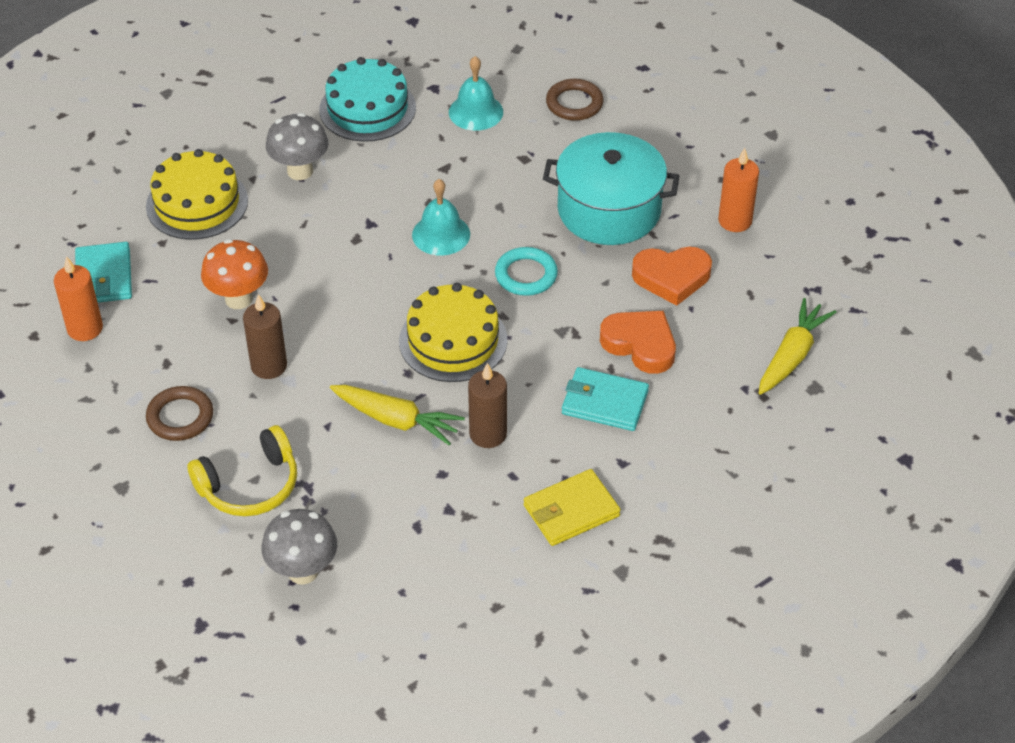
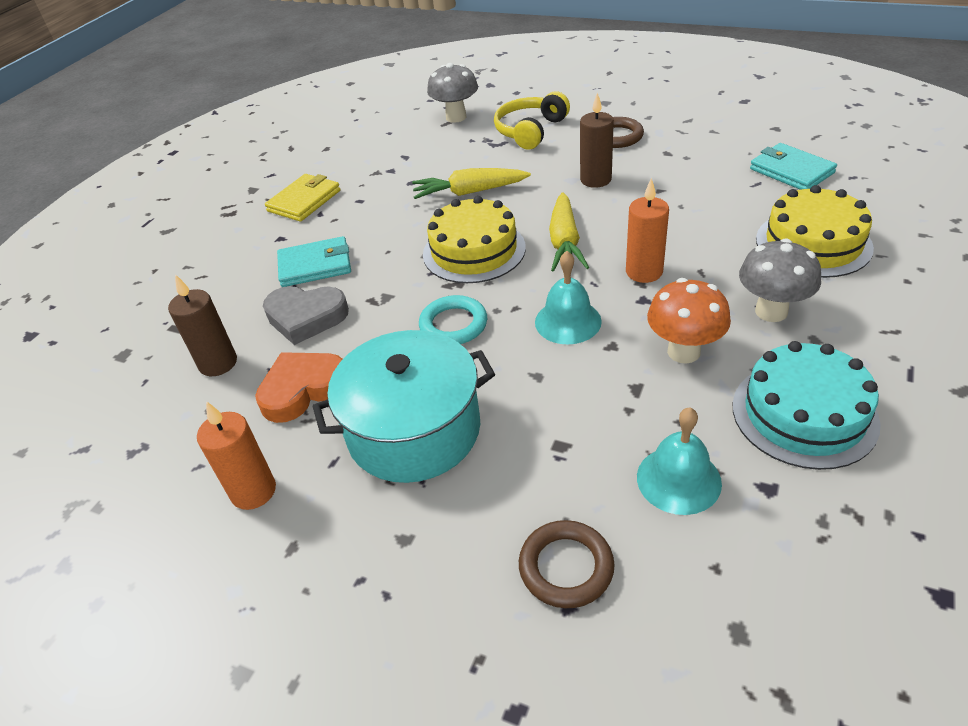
camera: 155 degrees right, 5 degrees down
(85, 328) = (750, 144): orange candle -> orange candle (644, 272)
(238, 299) = (674, 202): orange mushroom -> orange mushroom (683, 352)
(488, 434) = (395, 212): brown candle -> brown candle (218, 363)
(640, 344) = (306, 317): orange heart -> grey heart
(792, 356) = (150, 372): yellow carrot -> yellow carrot (564, 242)

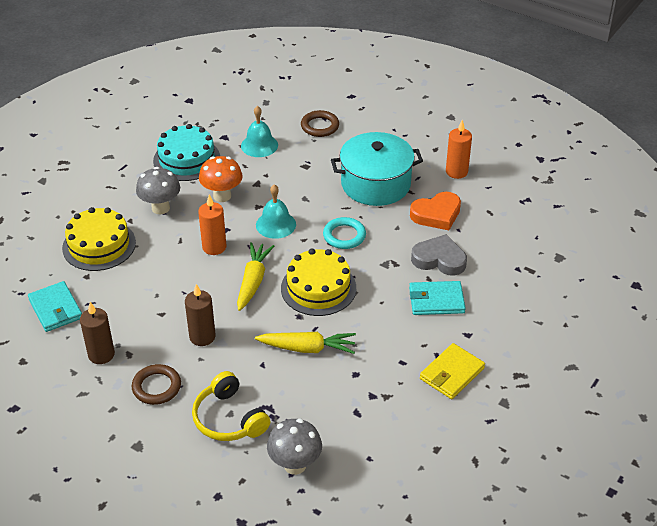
camera: 175 degrees left, 0 degrees up
(218, 363) = (492, 239): brown candle -> brown candle (101, 354)
(530, 131) = (229, 418): yellow headphones -> yellow headphones turned 105 degrees clockwise

